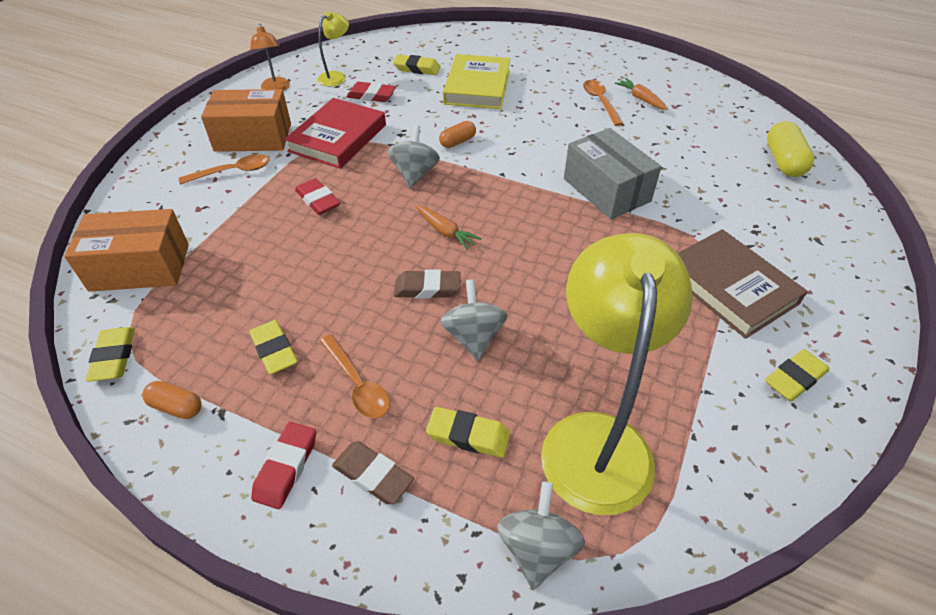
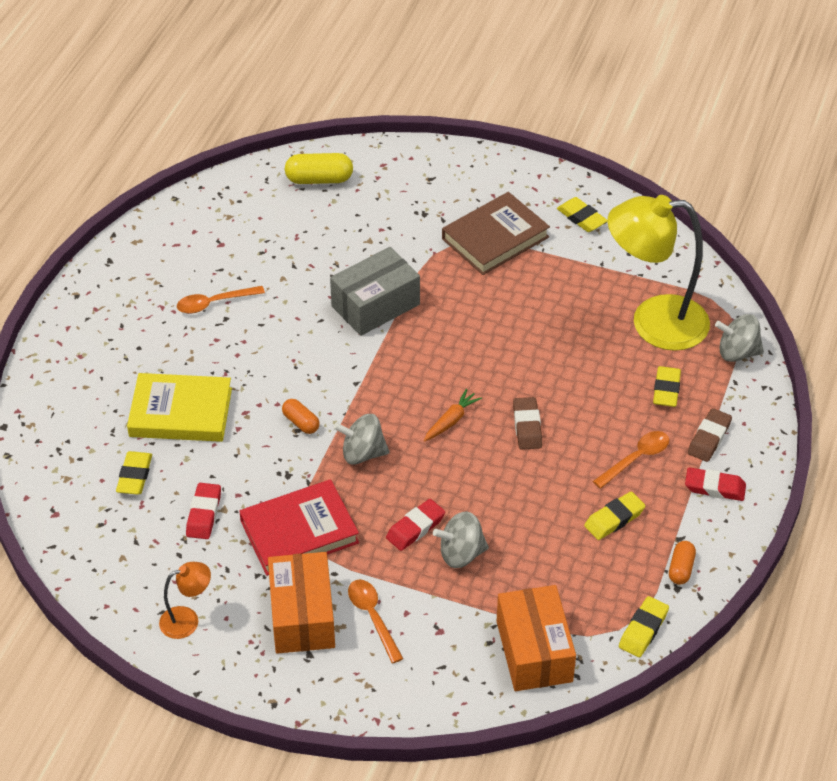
camera: 95 degrees left, 0 degrees up
(114, 357) = (643, 630): yellow eraser -> yellow eraser turned 45 degrees counterclockwise
(336, 77) = (155, 559): yellow lamp -> none
(338, 138) = (299, 532): red book -> red book turned 45 degrees counterclockwise
(473, 337) = (575, 392): grey spinning top -> grey spinning top (461, 554)
(641, 99) = (207, 269): orange carrot -> none

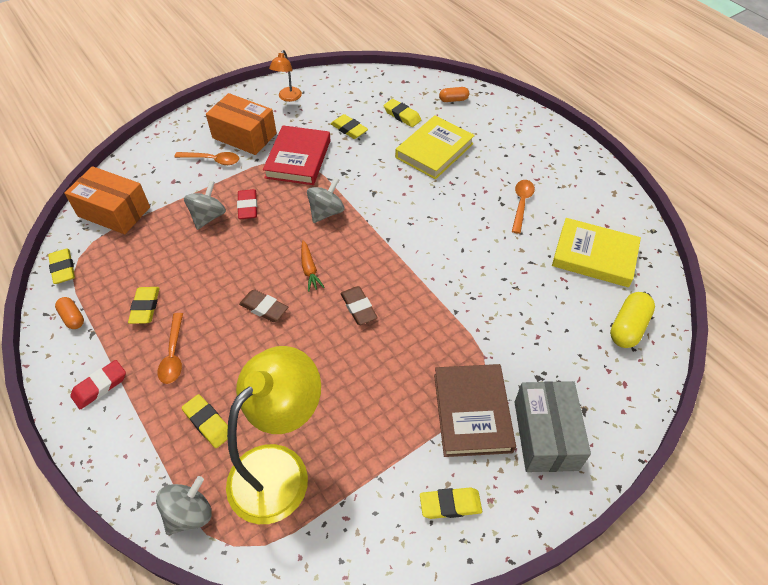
camera: 125 degrees right, 5 degrees up
(204, 514) = (349, 129): red eraser -> yellow eraser
(246, 226) = (594, 256): none -> yellow book
(301, 422) = (378, 197): orange capsule -> orange capsule (453, 100)
(375, 305) = (453, 287): grey box -> grey box (545, 435)
(709, 438) = (139, 417): brown eraser -> brown eraser (358, 308)

